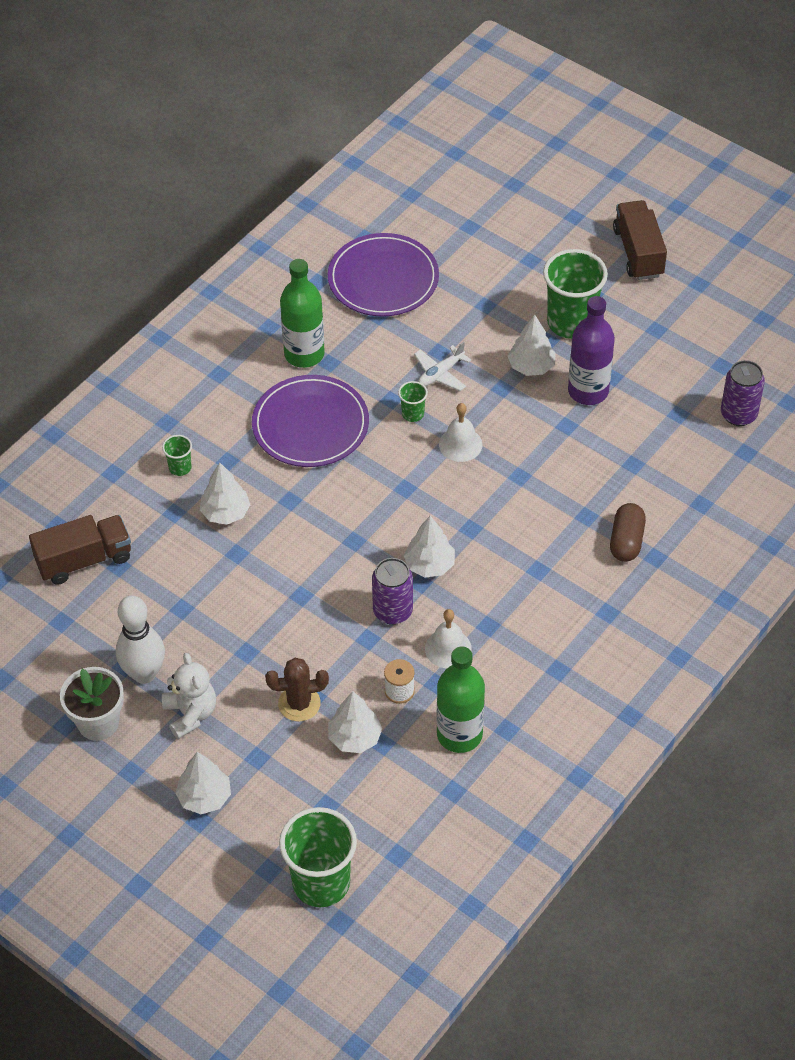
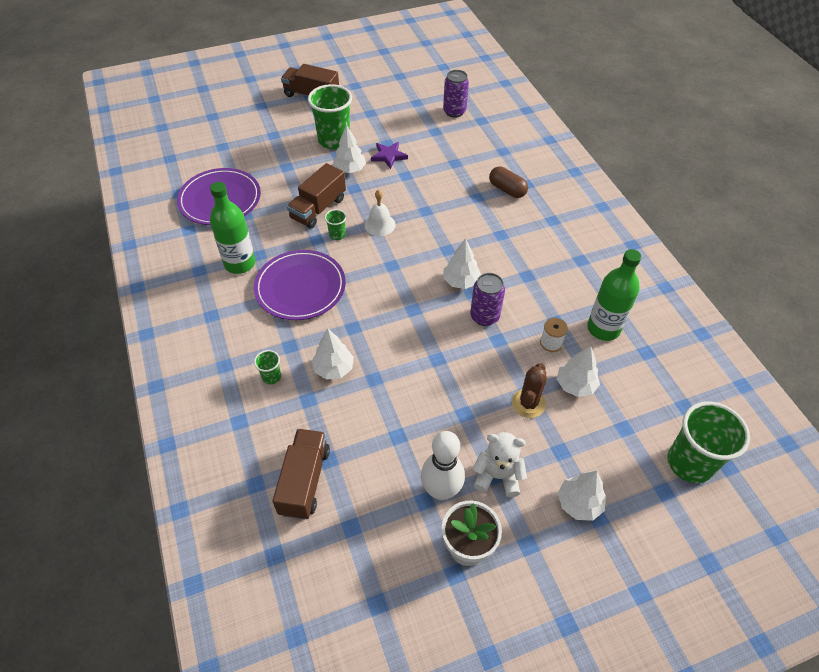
camera: 60 degrees left, 0 degrees up
(440, 374) = (318, 208): white plane -> brown truck
(448, 648) = (532, 303): white bell -> none
(588, 391) = (388, 156): purple bottle -> purple star

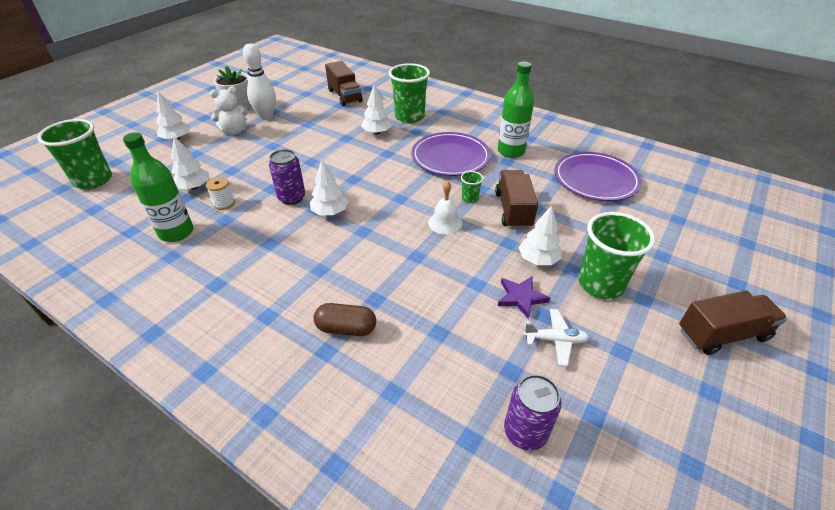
camera: 145 degrees right, 10 degrees down
(271, 377) = (409, 117): green cup -> green cup, size x2.22
(397, 131) = (555, 340): none -> white plane
(528, 403) = (228, 165): brown cactus -> none

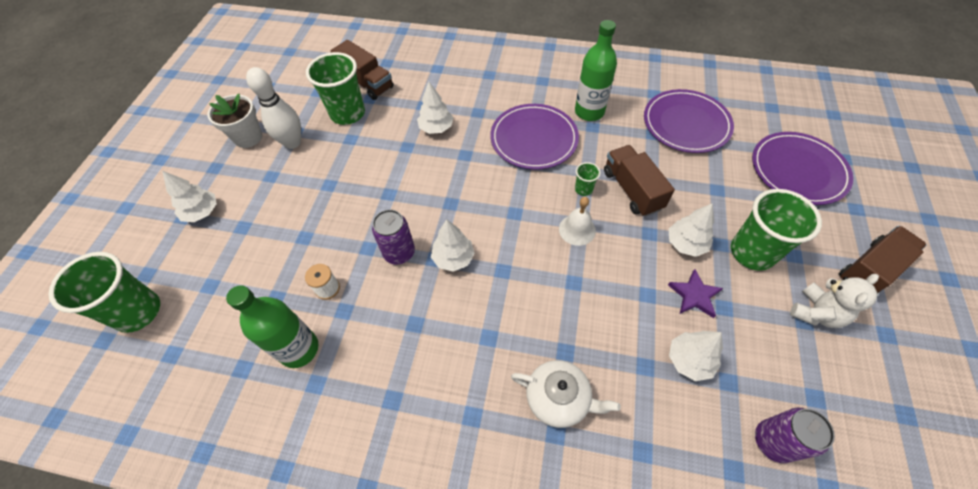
camera: 20 degrees left, 15 degrees up
(194, 187) = (275, 278): white tree -> white tree (689, 360)
(234, 131) = (268, 177): white teddy bear -> white teddy bear (816, 313)
(346, 328) = (558, 398): brown capsule -> white teapot
(409, 117) = (458, 94): green cup -> green cup (348, 113)
(555, 340) = (747, 332): white plane -> none
(689, 238) = (798, 170): none -> purple plate

